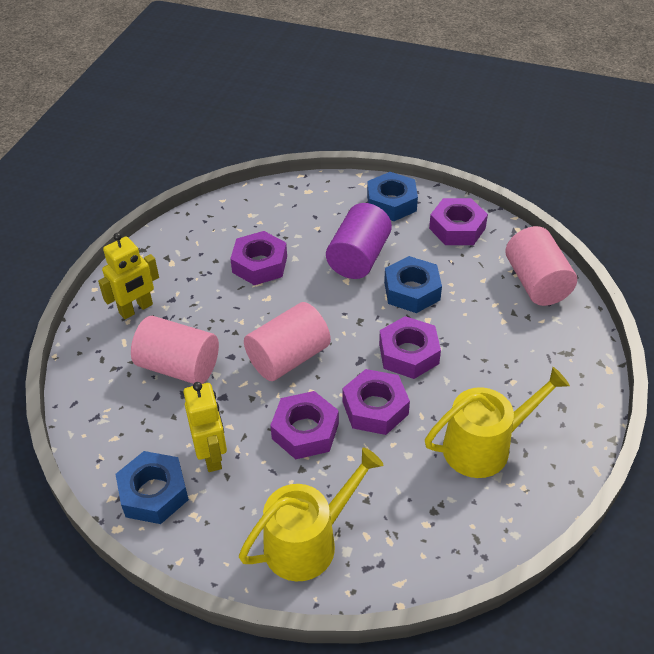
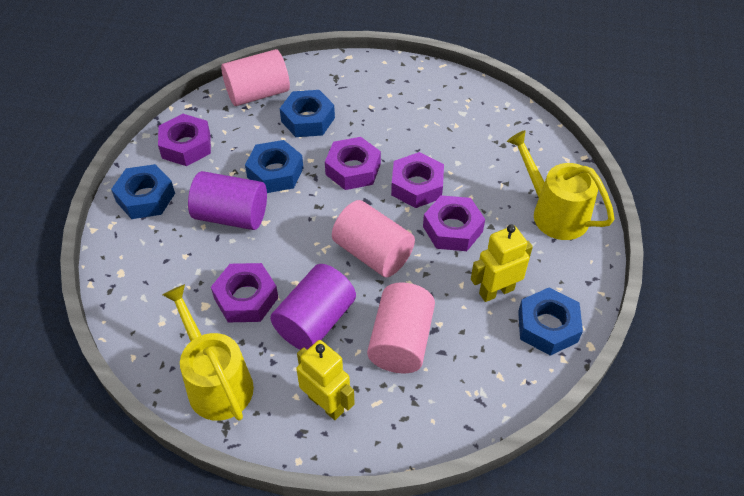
camera: 100 degrees left, 5 degrees up
(221, 308) = (315, 321): none -> purple cylinder
(484, 446) = (438, 120): yellow watering can -> yellow watering can (216, 382)
(491, 322) = (308, 119): none -> blue nut

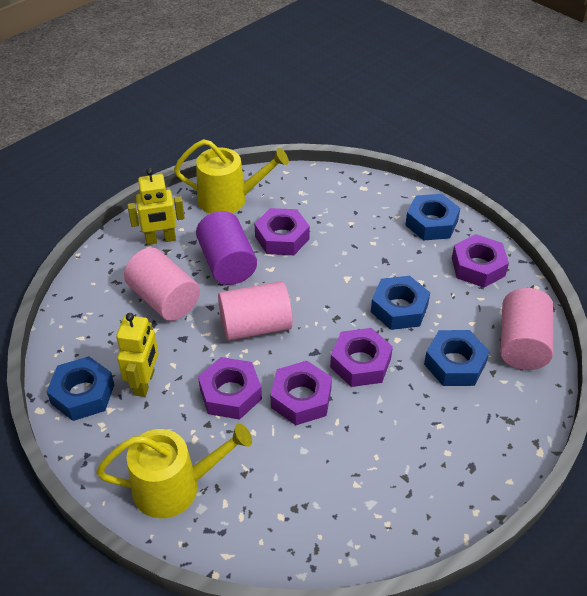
camera: 125 degrees right, 5 degrees down
(231, 215) = (370, 262): purple cylinder -> none

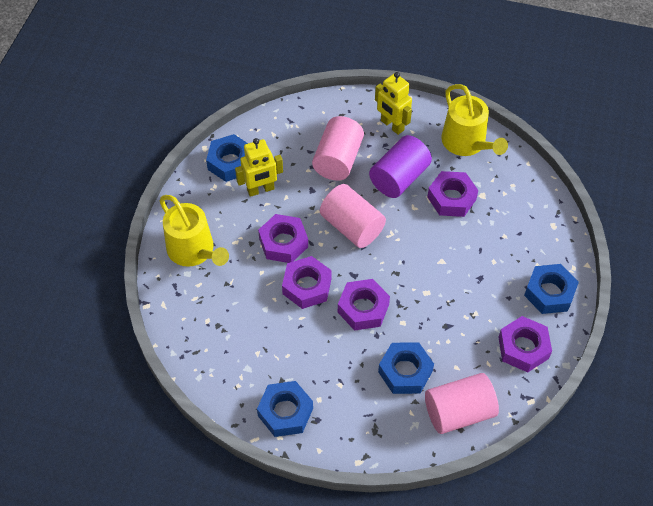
camera: 60 degrees right, 10 degrees up
(399, 308) = (435, 310): blue nut -> blue nut (285, 412)

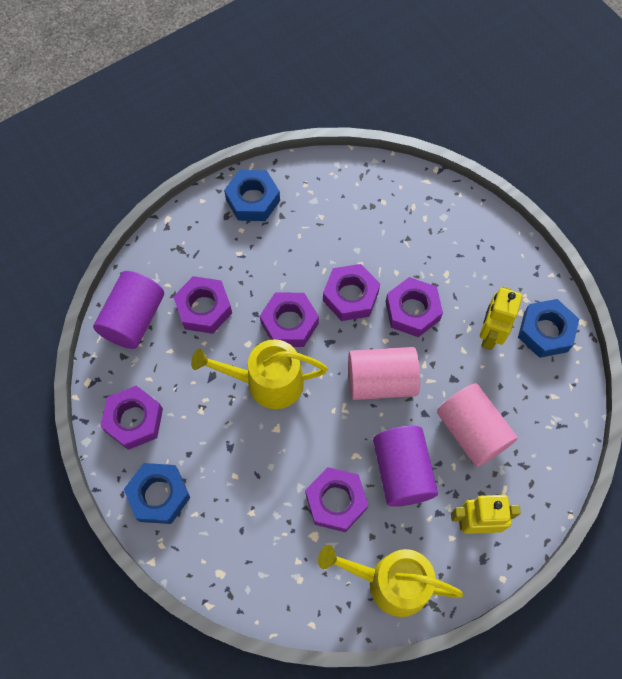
camera: 130 degrees right, 10 degrees up
(194, 251) = (463, 236): yellow watering can -> yellow watering can (267, 382)
(405, 371) = (204, 308): blue nut -> purple nut
(458, 412) = (134, 319): pink cylinder -> purple cylinder

